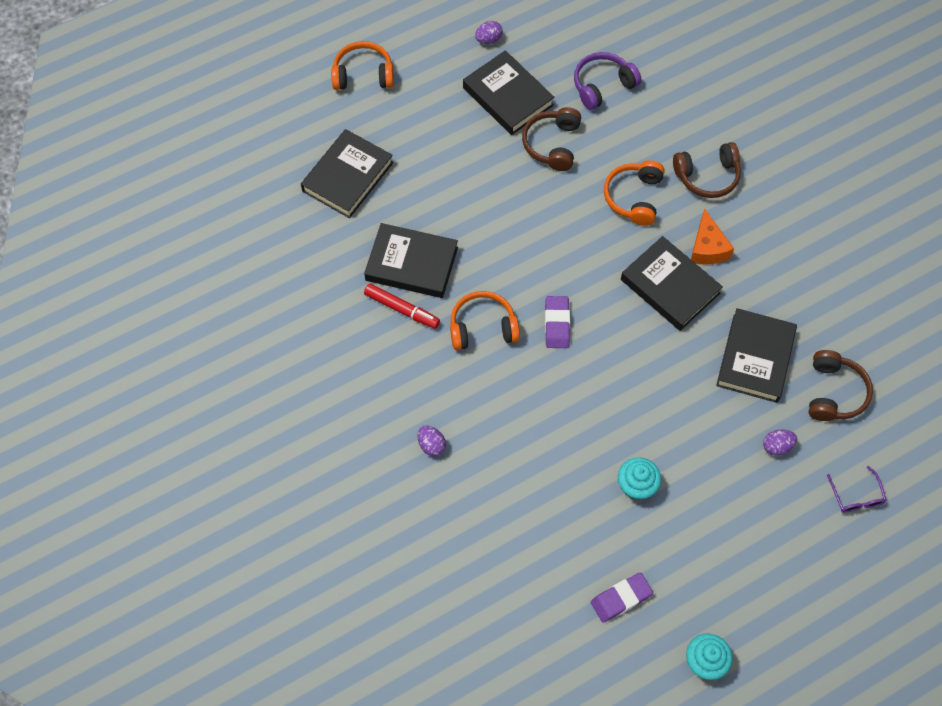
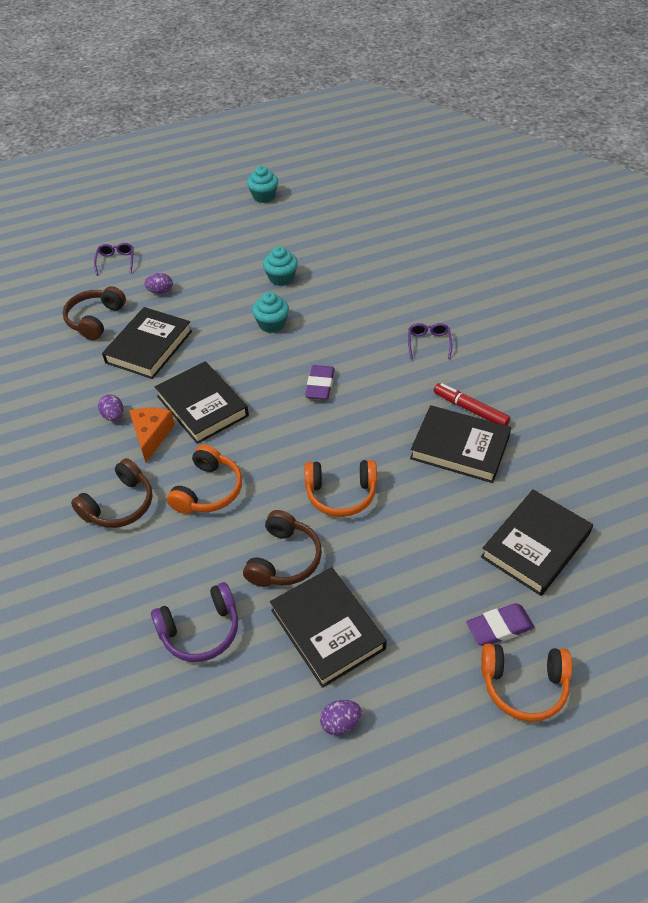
camera: 170 degrees left, 15 degrees down
(431, 445) = (445, 312): purple egg -> purple egg (113, 416)
(448, 394) = (429, 343): none -> purple glasses
(482, 327) = (391, 388): orange headphones -> orange headphones (341, 494)
(621, 598) = (311, 225): purple eraser -> purple eraser (499, 627)
(628, 406) = (272, 324): none -> turquoise cupcake
(707, 176) = (119, 505): brown headphones -> brown headphones turned 135 degrees clockwise

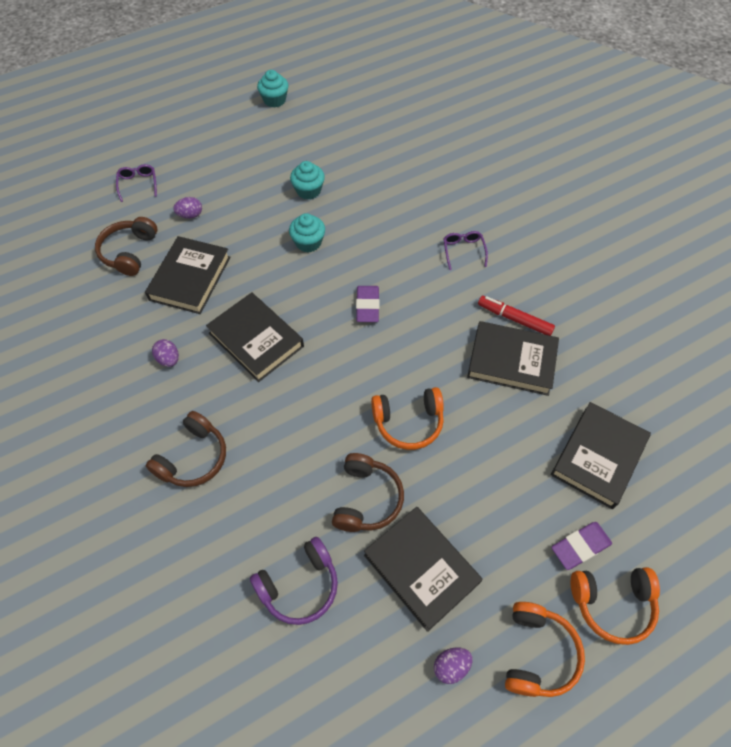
camera: 10 degrees left, 10 degrees up
(151, 435) = (211, 377): orange cheese -> none
(208, 490) = (279, 432): orange headphones -> orange headphones (537, 653)

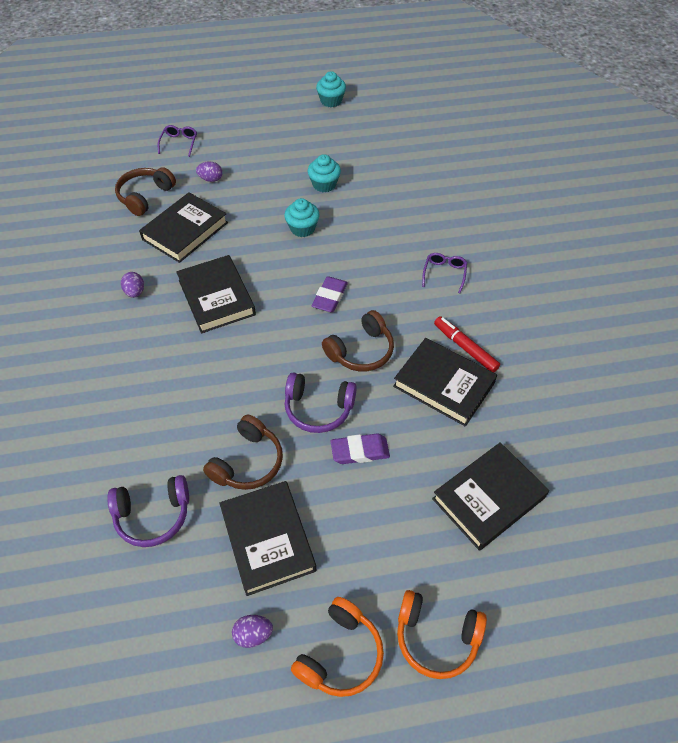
camera: 20 degrees right, 5 degrees down
(193, 458) = (116, 379): brown headphones -> brown headphones (361, 351)
(408, 422) = (318, 408): orange headphones -> purple headphones
(580, 546) = (430, 573): purple eraser -> purple eraser (360, 451)

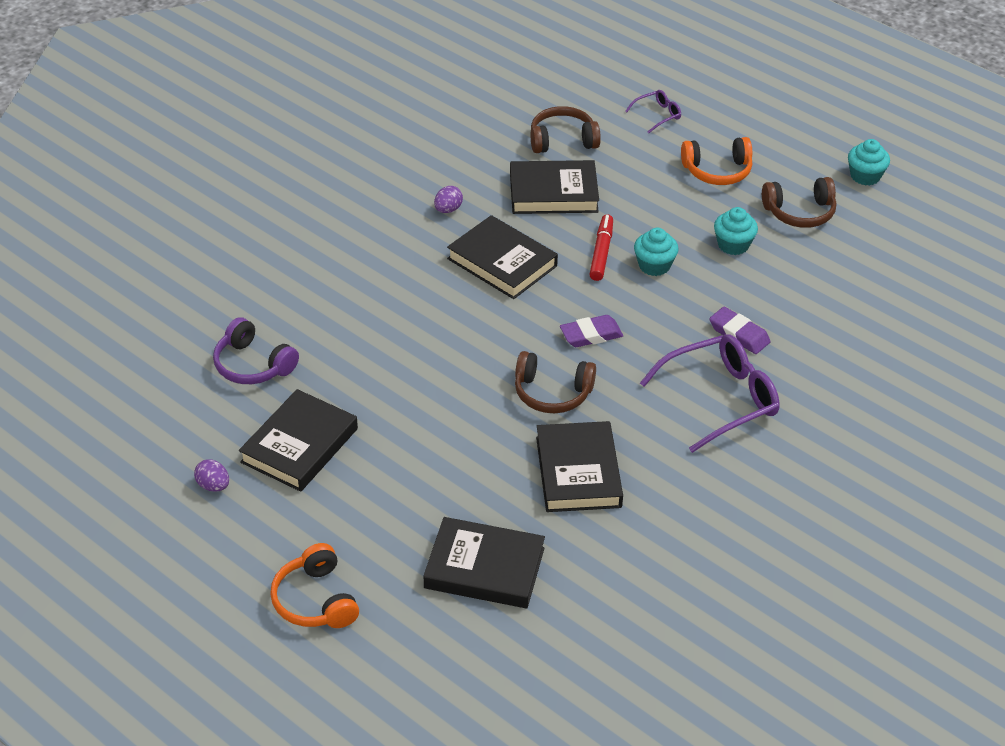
camera: 50 degrees right, 10 degrees down
(211, 179) = (638, 166): purple egg -> none
(216, 297) = (502, 262): black book -> black book turned 75 degrees counterclockwise
(247, 462) = (356, 389): brown headphones -> brown headphones (800, 212)
(318, 408) = (457, 401): purple headphones -> none
(340, 654) = (245, 547): orange headphones -> orange headphones (717, 171)
(360, 451) = (442, 454): purple eraser -> purple eraser (739, 334)
(444, 273) = (721, 399): purple glasses -> purple glasses, size x2.11
(465, 348) = (641, 464): red marker -> red marker (601, 252)

